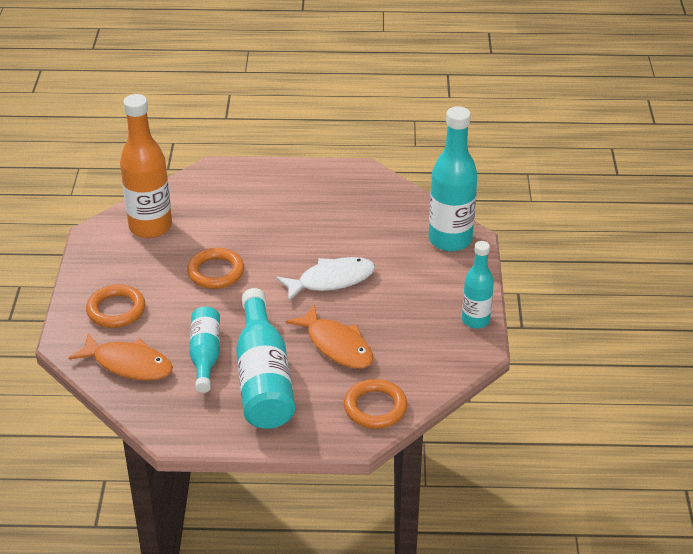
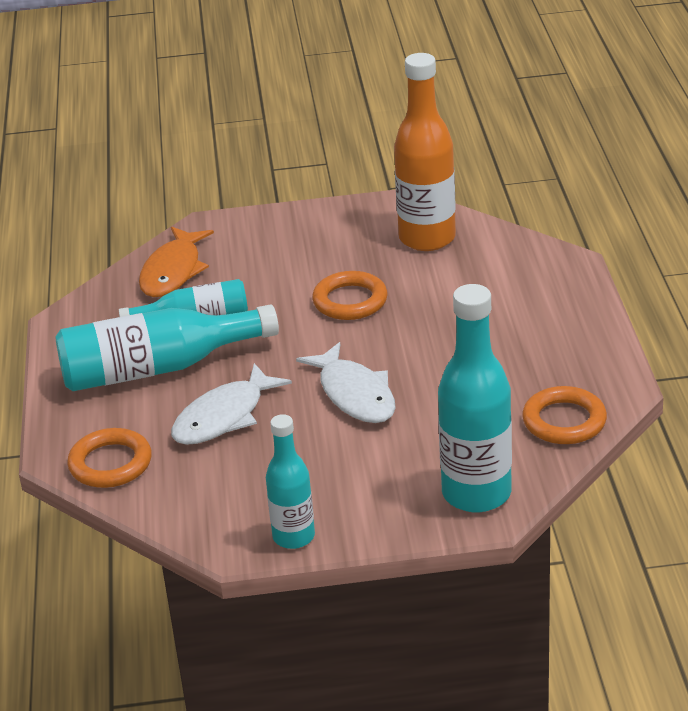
camera: 85 degrees right, 5 degrees down
(116, 310) = (265, 245): orange ring -> orange ring (564, 421)
(336, 345) = (224, 417): orange fish -> white fish

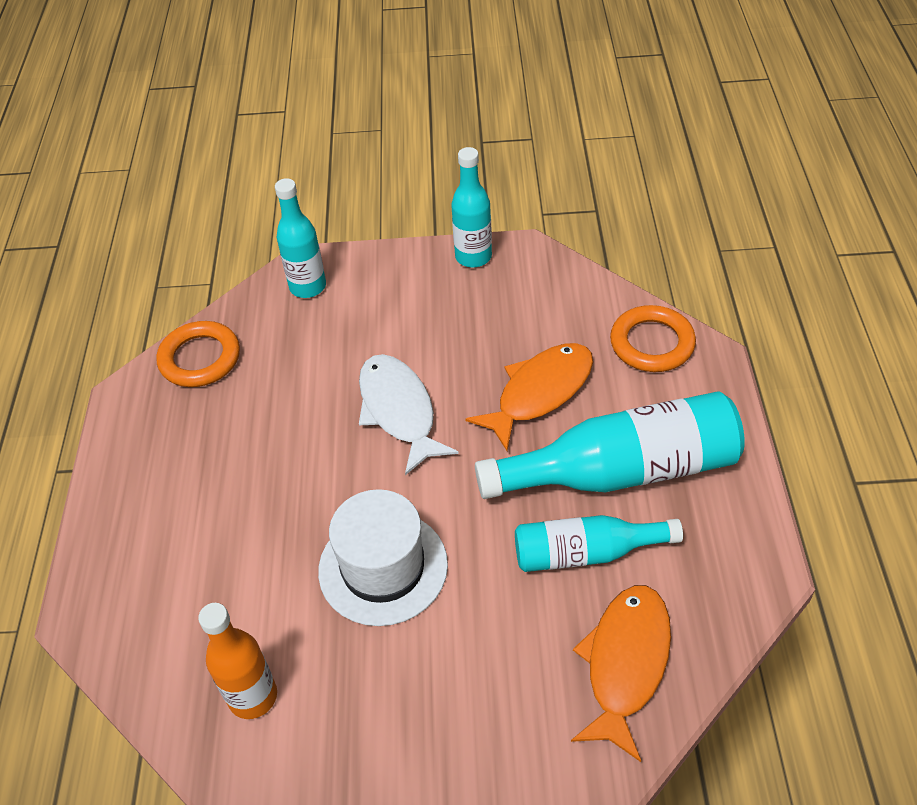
camera: 175 degrees left, 15 degrees up
(224, 417) = (539, 393): white fish -> orange fish
(350, 301) = (383, 567): orange ring -> white hat
(427, 238) = (253, 696): orange bottle -> orange bottle, size x0.60
(476, 493) = (308, 287): turquoise bottle -> turquoise bottle, size x0.60

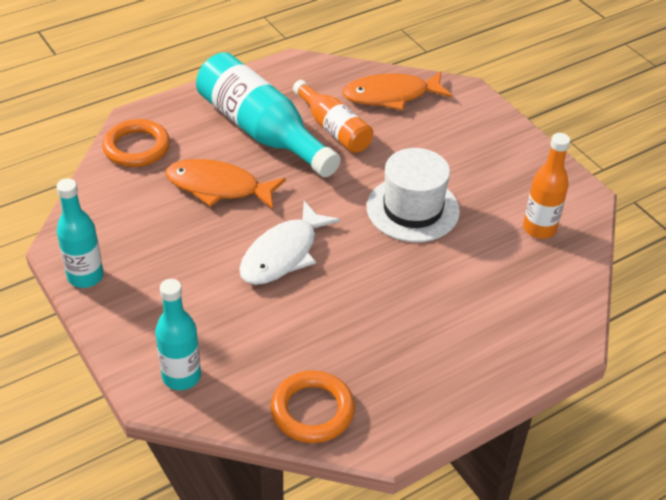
camera: 125 degrees left, 5 degrees down
(586, 553) = (333, 128): turquoise bottle -> orange bottle

